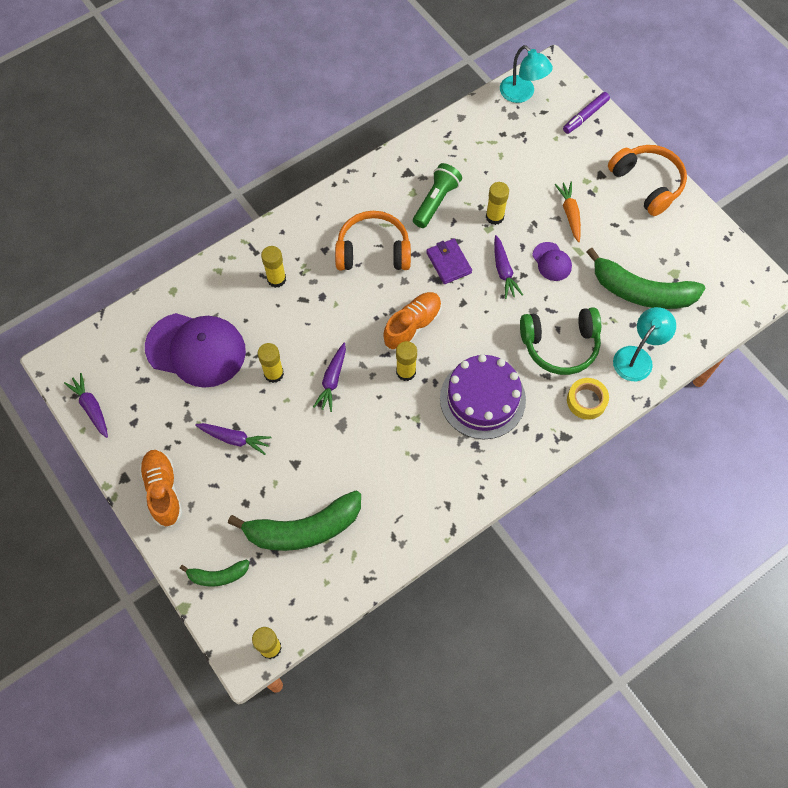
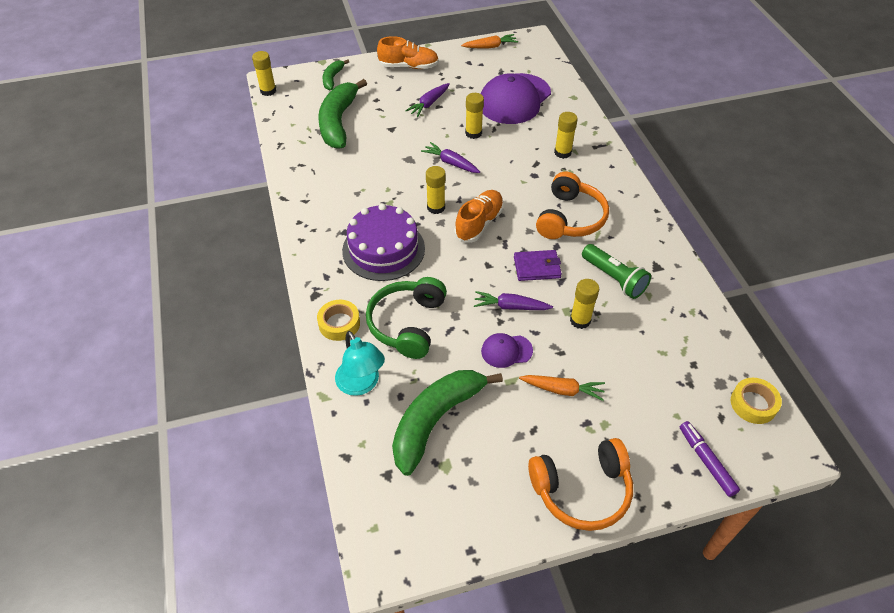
camera: 110 degrees right, 15 degrees down
(91, 408) = (490, 47): purple carrot -> orange carrot
(412, 326) = (479, 223): orange shoe -> orange shoe turned 120 degrees counterclockwise
(522, 94) = (753, 404): turquoise lamp -> yellow tape

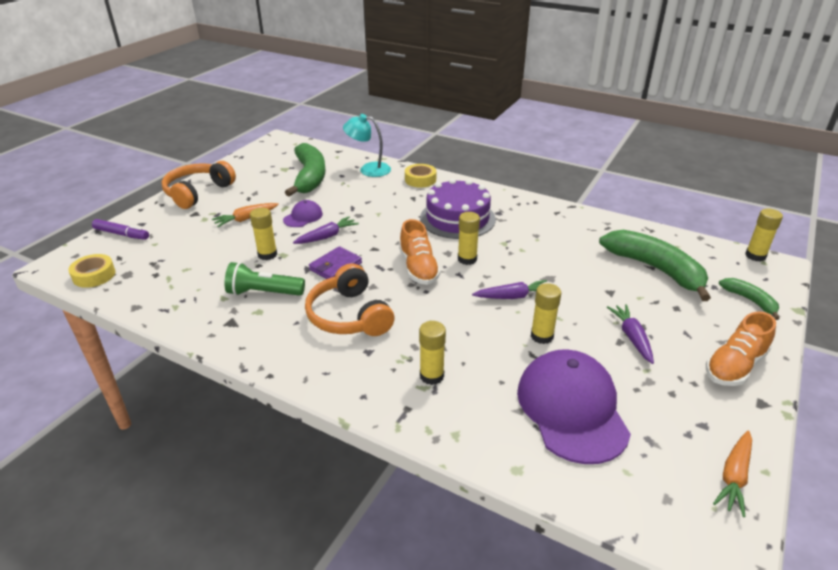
camera: 135 degrees right, 15 degrees down
(407, 324) = (382, 198): green headphones -> none

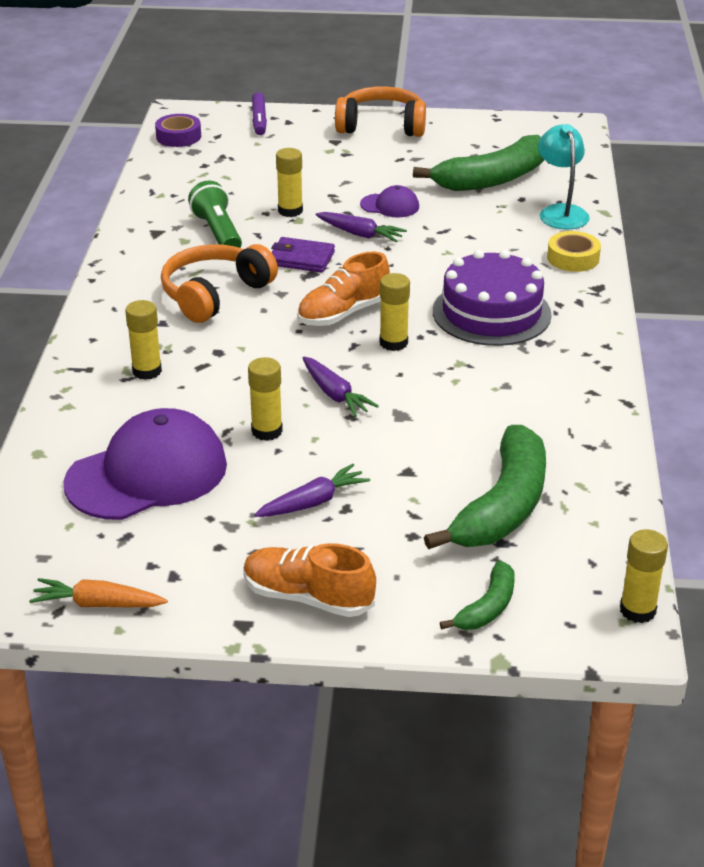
camera: 65 degrees right, 0 degrees up
(94, 275) = (178, 136): yellow tape -> purple tape
(246, 219) = (352, 174): orange carrot -> none

